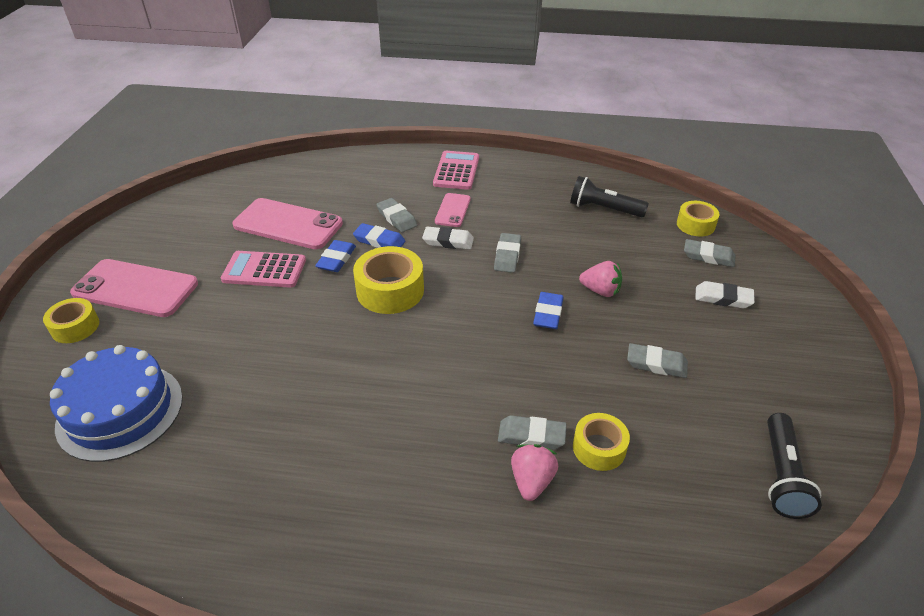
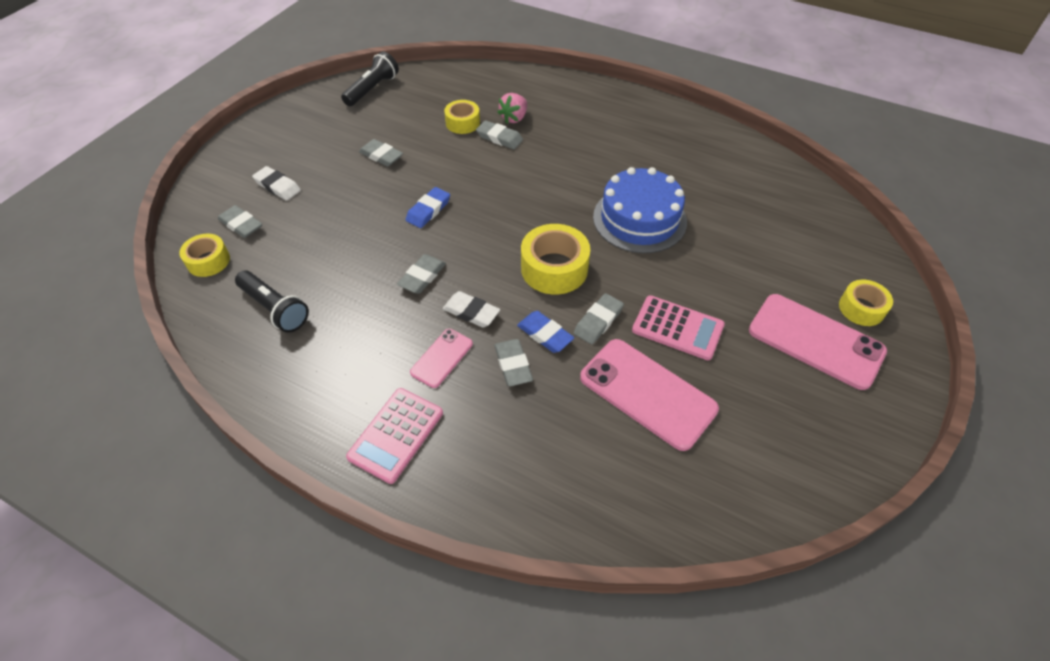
camera: 160 degrees left, 10 degrees up
(120, 411) = (789, 220): blue cake -> blue cake (639, 219)
(336, 259) = (598, 321): blue eraser -> grey eraser
(600, 291) = (368, 218): pink strawberry -> none

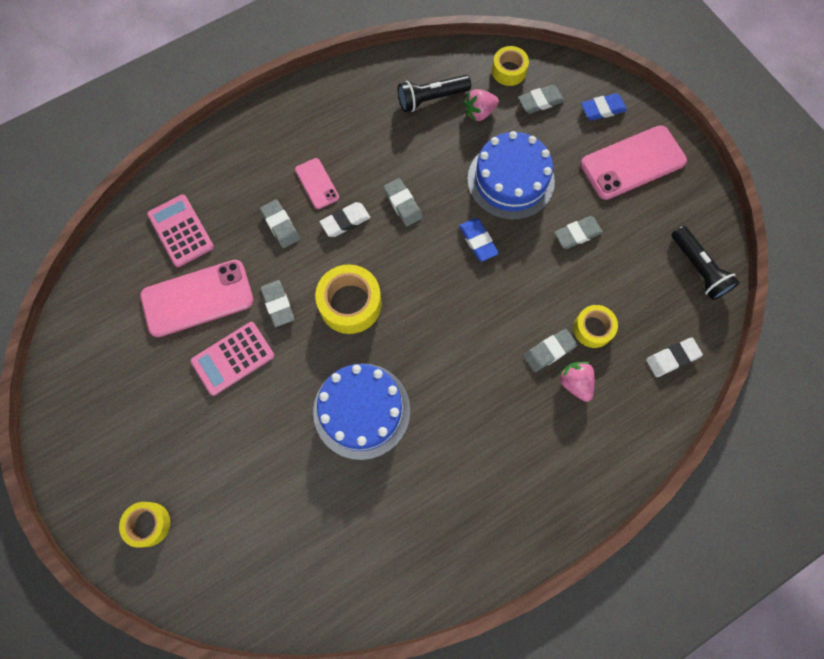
camera: 120 degrees right, 20 degrees up
(276, 263) = (479, 112): none -> pink strawberry
(277, 186) = (577, 139): white eraser -> white eraser (672, 358)
(348, 213) = (510, 180): none -> blue cake
(396, 435) = (275, 133): pink calculator -> pink calculator (180, 231)
(513, 365) = (280, 225): grey eraser -> grey eraser turned 45 degrees clockwise
(545, 334) = (291, 260): blue eraser -> blue eraser (602, 109)
(815, 341) = (150, 456): pink phone -> pink phone (632, 163)

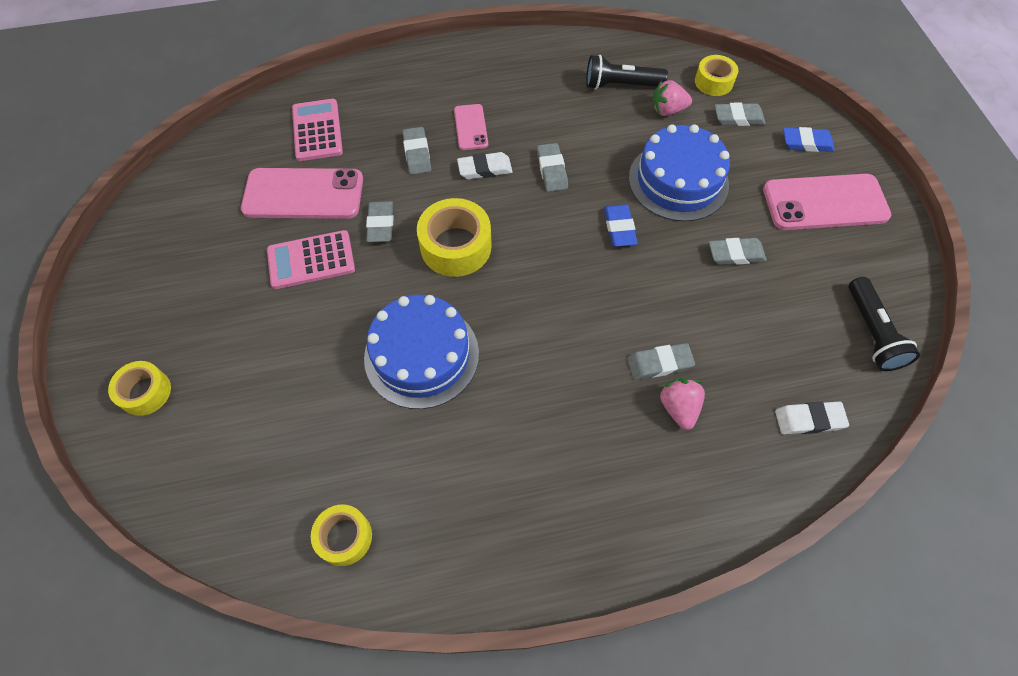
camera: 20 degrees right, 10 degrees down
(593, 329) = (720, 356): yellow tape -> yellow tape (344, 537)

